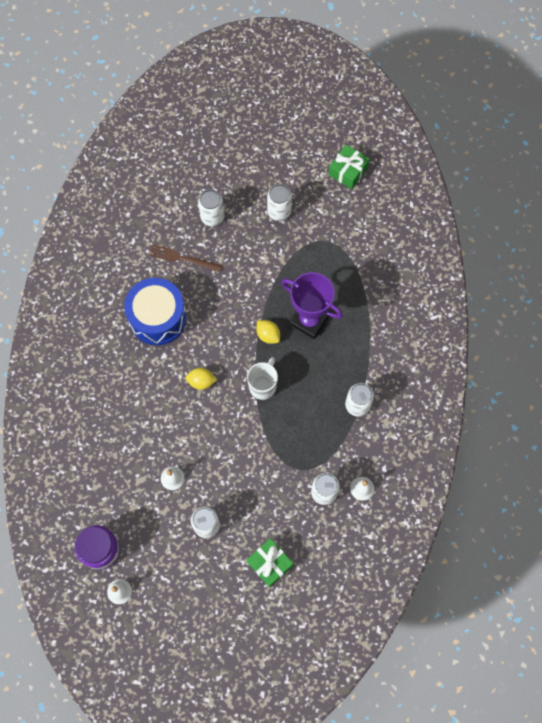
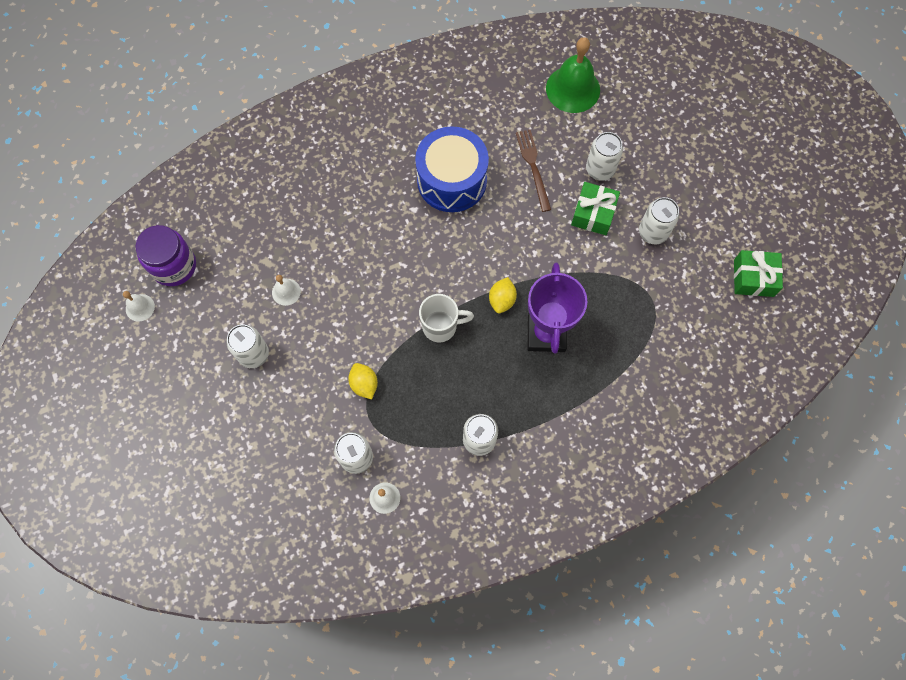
camera: 60 degrees right, 0 degrees up
(139, 198) = (573, 89): none -> green bell
(201, 381) = (408, 261): yellow lemon -> yellow lemon (364, 384)
(269, 563) = (246, 443): green gift -> green gift (593, 213)

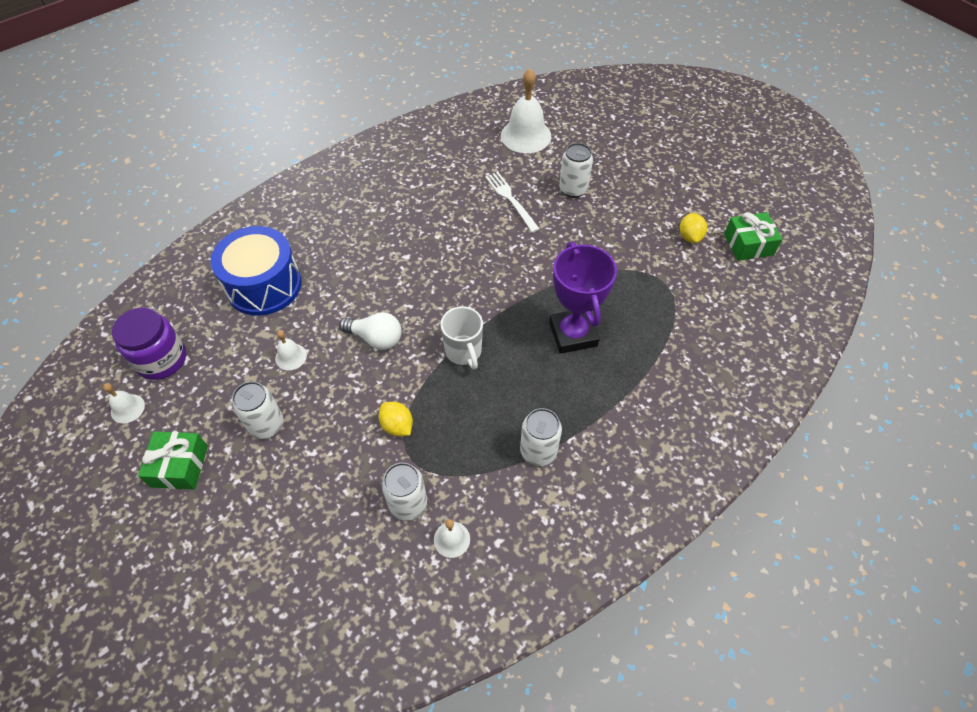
camera: 15 degrees left, 15 degrees down
(365, 292) = (376, 338): none -> white light bulb
(441, 326) = (464, 352): white mug -> white mug turned 90 degrees clockwise
(452, 180) = (436, 225): blue drum -> blue drum (264, 285)
(502, 300) = (518, 314): yellow lemon -> yellow lemon (690, 237)
(533, 167) = (511, 200): brown fork -> white fork
(573, 89) = (526, 135): green bell -> white bell
(593, 213) = (580, 224): green gift -> green gift (179, 466)
(653, 232) = (641, 228): white can -> none

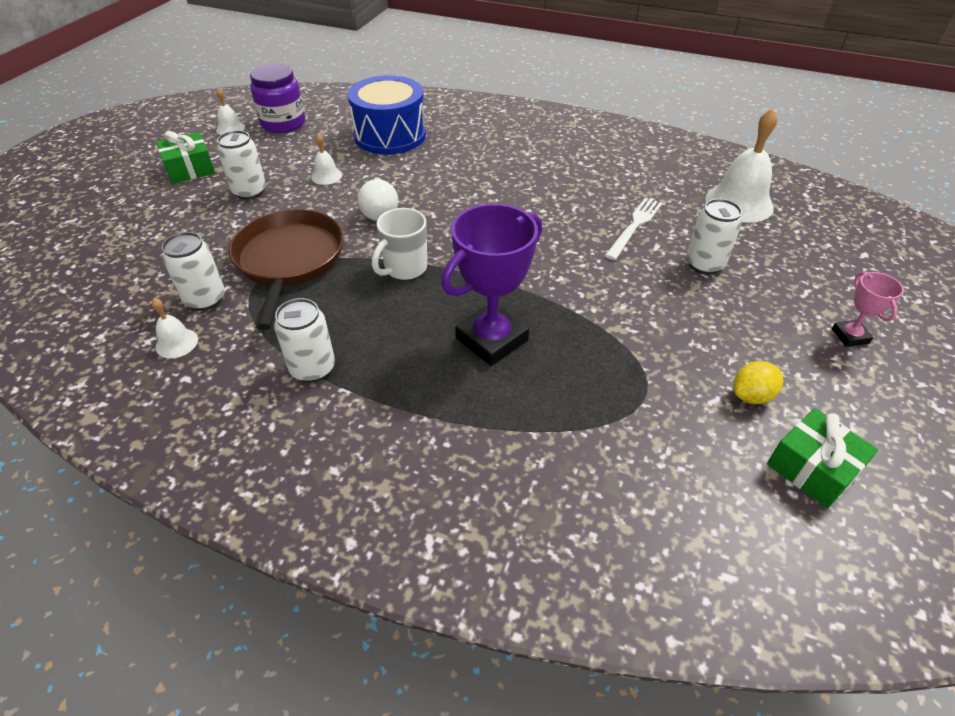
camera: 60 degrees right, 10 degrees down
(397, 426) = (289, 260): yellow lemon -> brown pan
(671, 168) = (850, 336): none -> pink trophy

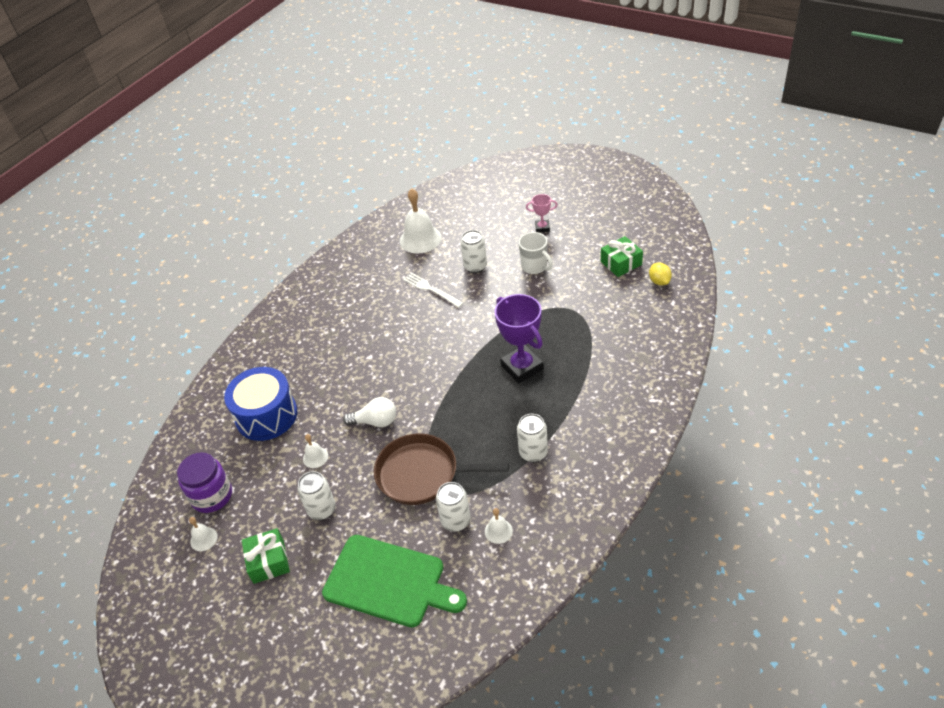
camera: 75 degrees left, 0 degrees up
(131, 254) = (389, 582): none -> green cutting board
(404, 268) = (447, 407): white mug -> white mug (535, 267)
(751, 395) = (577, 272): yellow lemon -> yellow lemon (659, 281)

